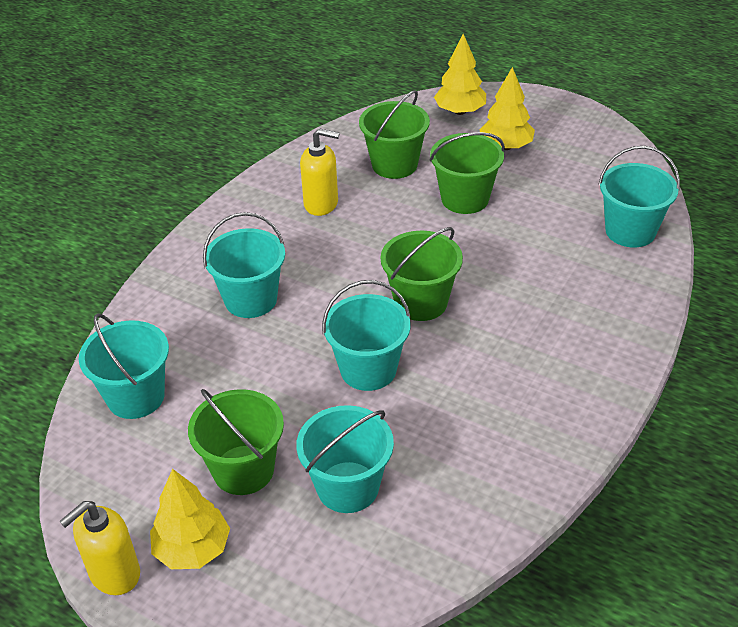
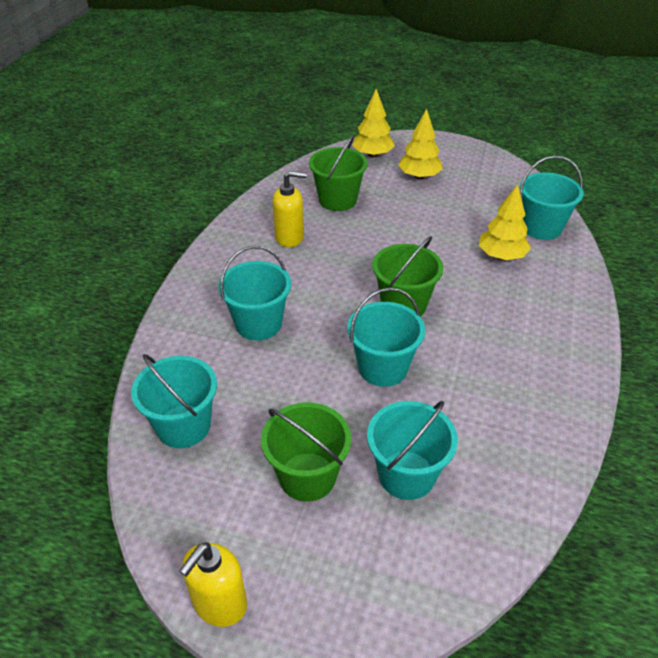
camera: 15 degrees left, 0 degrees up
(192, 549) = (287, 562): yellow tree -> yellow tree (501, 256)
(465, 199) = (404, 219): green bucket -> none

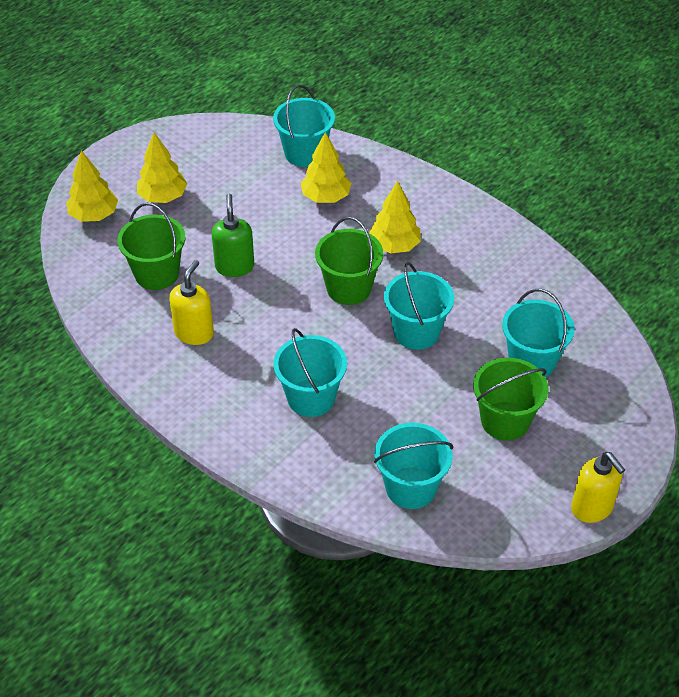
camera: 65 degrees left, 5 degrees up
(376, 234) = (234, 266): none -> green soap dispenser
(481, 317) = (394, 246): none -> yellow tree

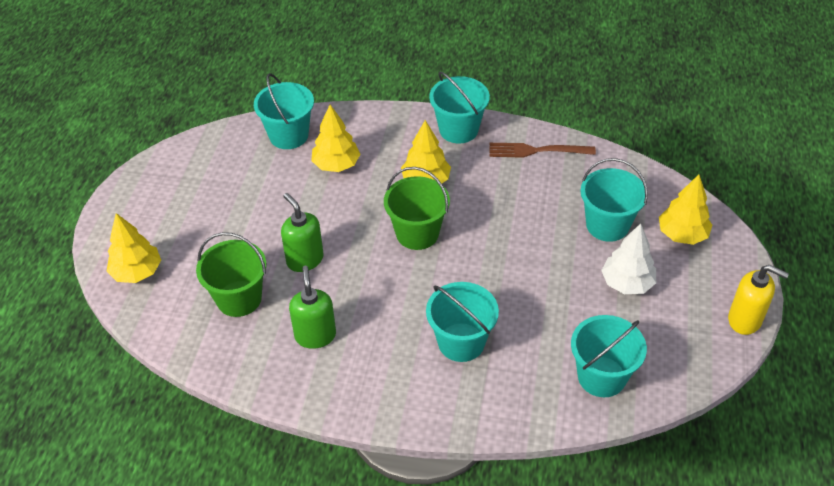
camera: 30 degrees left, 0 degrees up
(163, 197) = (190, 227): yellow tree -> yellow tree (682, 234)
(194, 333) = (315, 335): yellow soap dispenser -> green soap dispenser
(416, 332) = (501, 244): turquoise bucket -> turquoise bucket (458, 130)
(505, 421) = (627, 283): green bucket -> white tree
(522, 264) = (537, 151): none -> brown fork

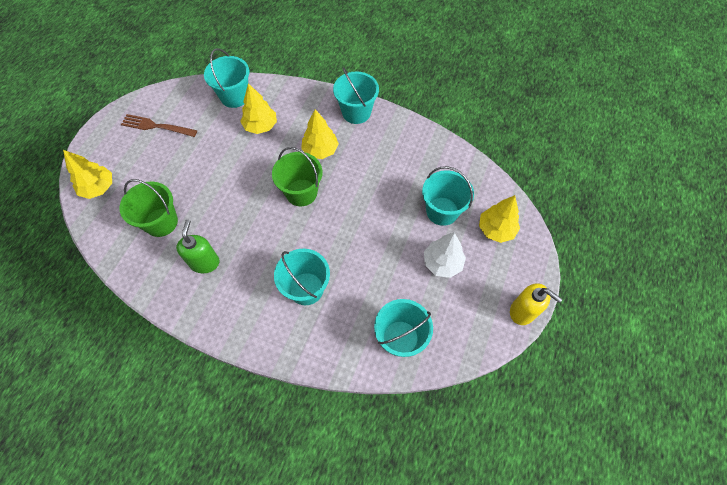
camera: 10 degrees right, 15 degrees up
(305, 259) = (216, 199): green soap dispenser -> none
(537, 151) = (408, 139): brown fork -> brown fork (156, 126)

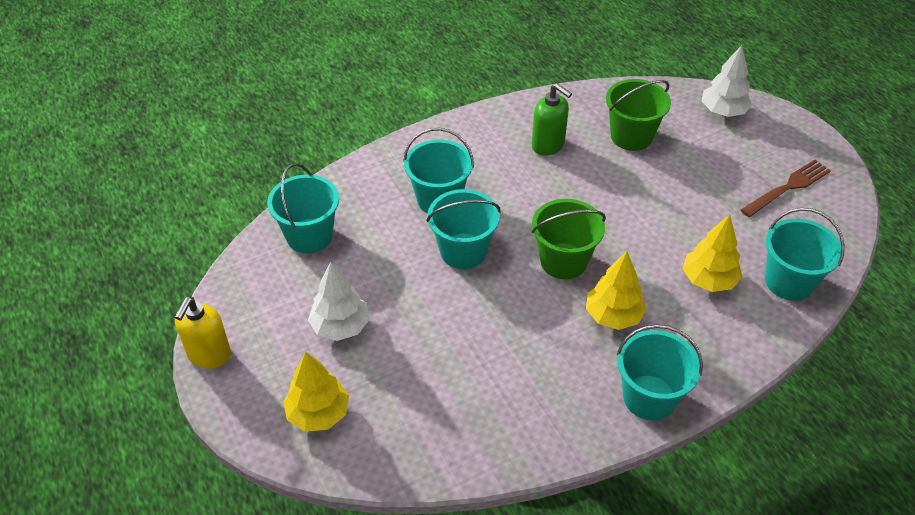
camera: 130 degrees right, 15 degrees down
(98, 188) = (723, 111): yellow tree -> white tree
(442, 211) = (401, 377): turquoise bucket -> turquoise bucket (463, 251)
(523, 311) = (209, 355): yellow soap dispenser -> yellow soap dispenser turned 60 degrees counterclockwise

